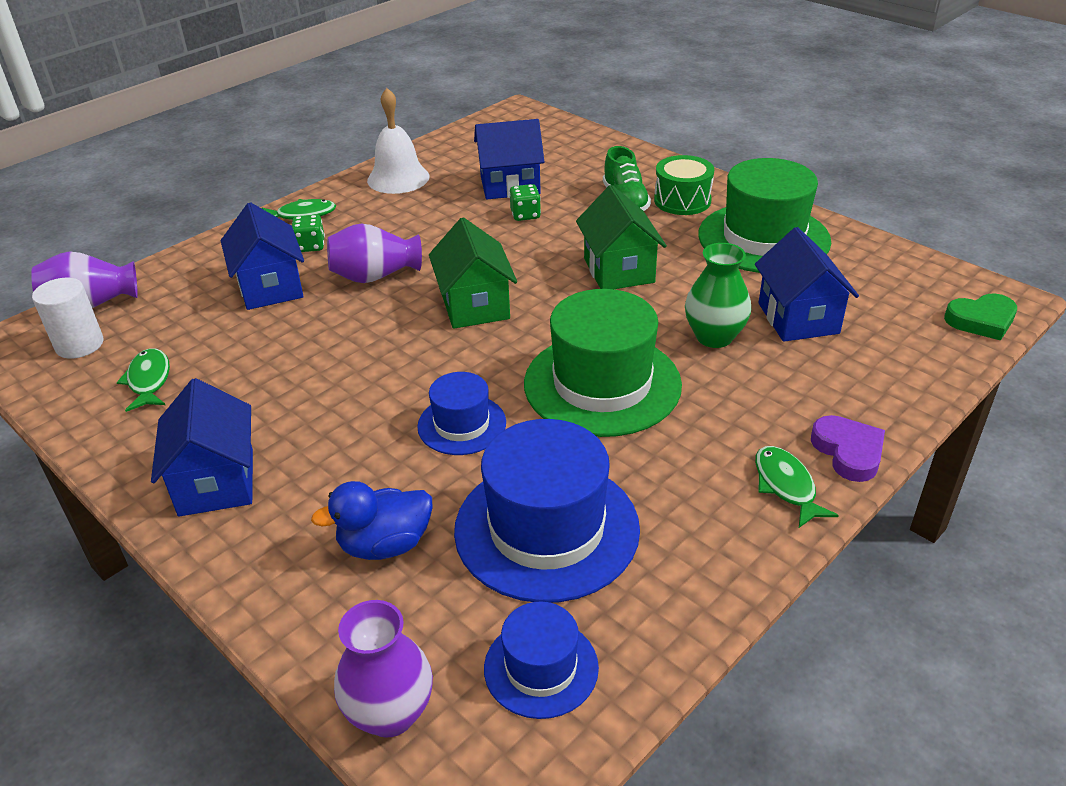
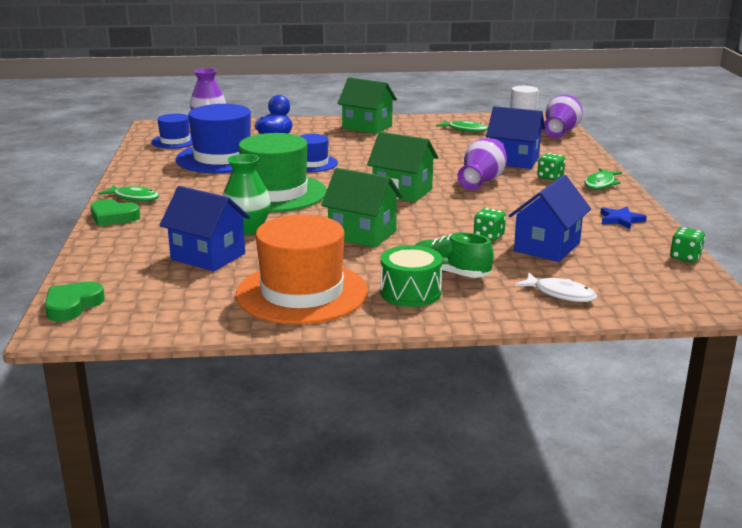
camera: 130 degrees right, 15 degrees down
(216, 482) = (367, 127): blue house -> green house
(398, 178) = (621, 219): white bell -> blue star
(449, 137) = (685, 257): none -> green dice
(588, 154) = (560, 294): none -> white fish
(763, 238) = (302, 293): green hat -> orange hat
(848, 452) = (113, 217): purple heart -> green heart

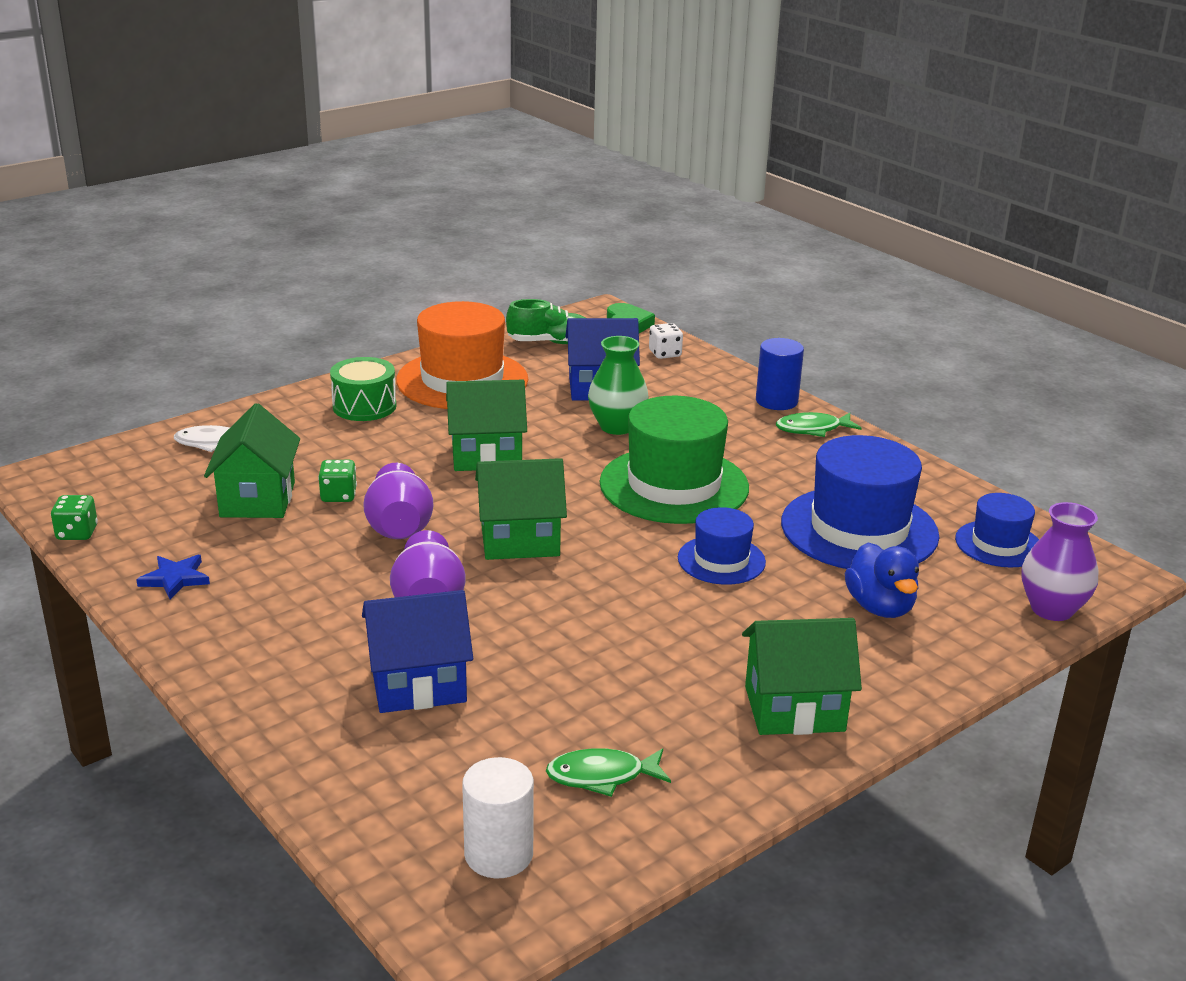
camera: 145 degrees right, 5 degrees up
(104, 269) = (665, 354): none -> white dice
(113, 217) = (776, 401): green heart -> blue cylinder
(449, 273) = (345, 435): green shoe -> green shoe (550, 342)
(547, 247) = (257, 499): blue house -> green house
(550, 177) = (325, 653): green dice -> none
(561, 131) = (392, 856): purple vase -> purple vase (399, 528)
(600, 184) = (230, 661): green fish -> none

